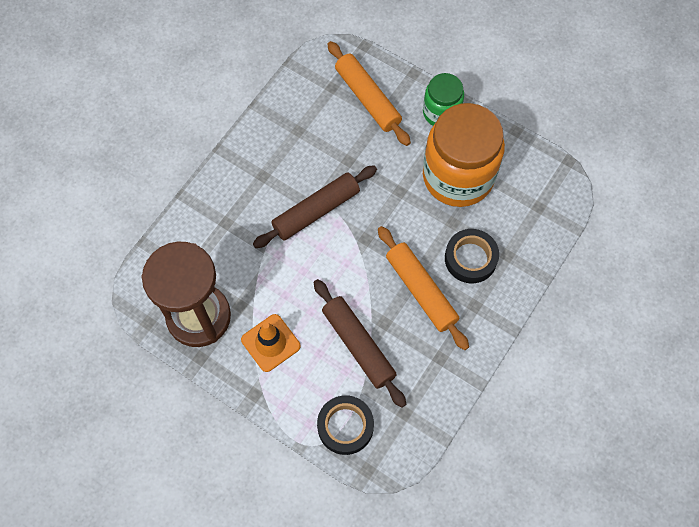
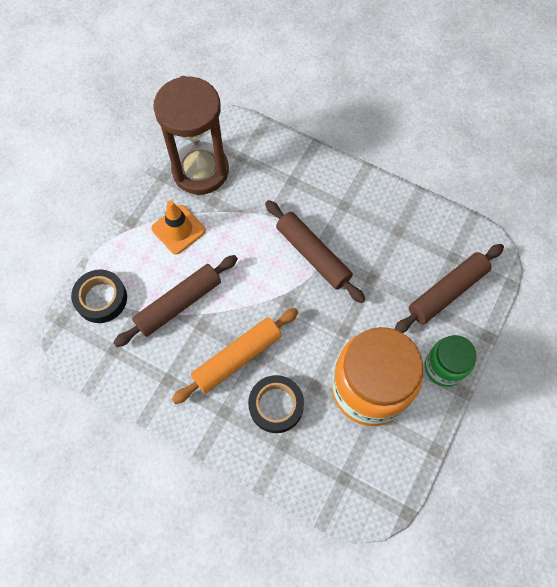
camera: 85 degrees right, 0 degrees up
(367, 98) = (447, 291): orange rolling pin -> brown rolling pin

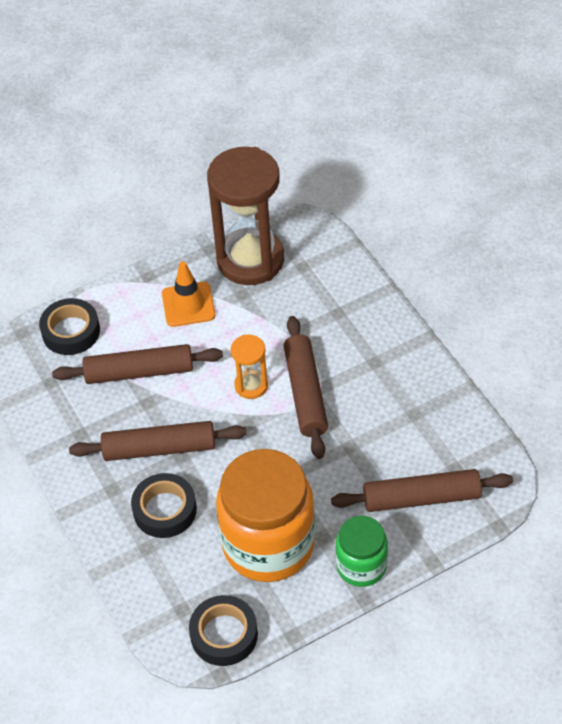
camera: 35 degrees right, 15 degrees down
(237, 358) = (159, 449): orange rolling pin -> brown rolling pin
(270, 270) = (251, 385): none -> orange hourglass
(388, 479) = (224, 634): none -> black tape

